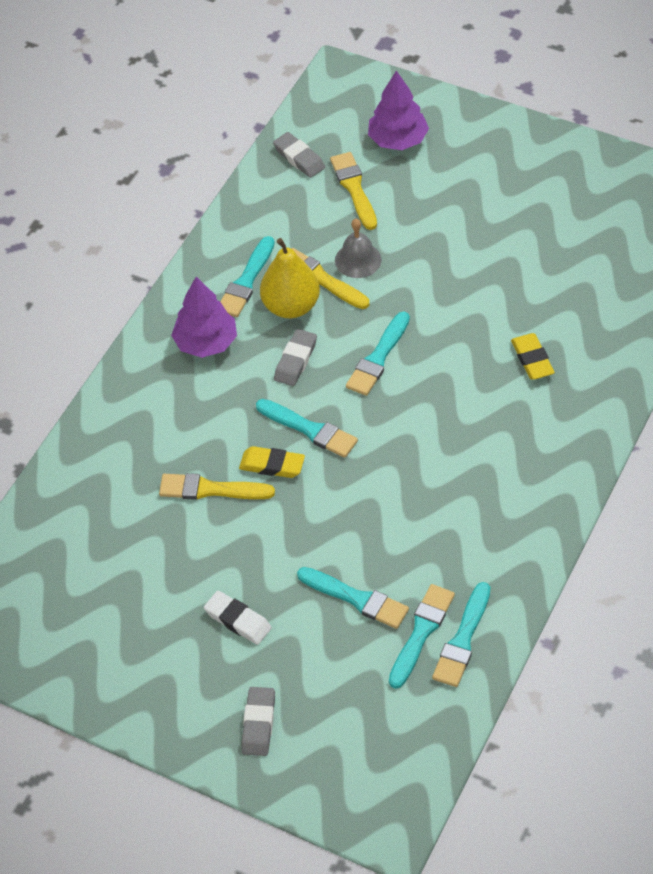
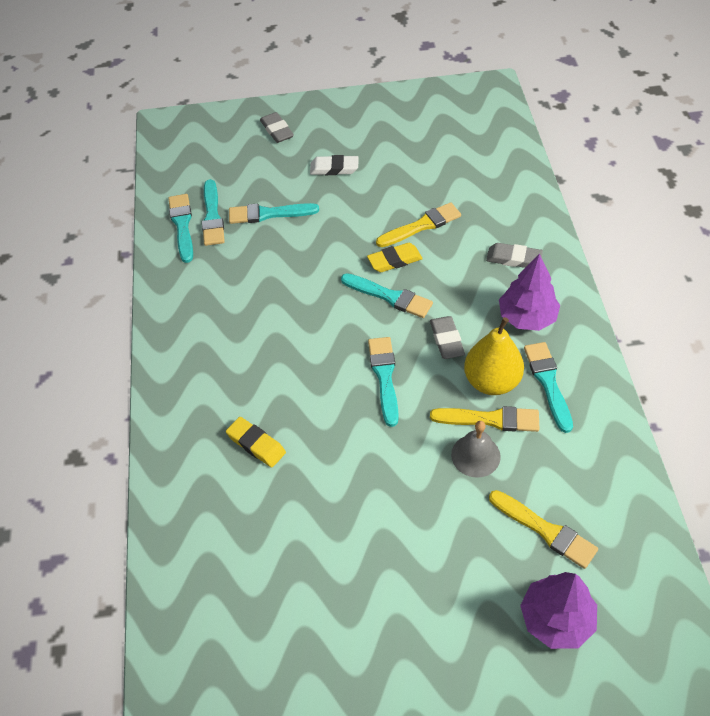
camera: 145 degrees right, 0 degrees up
(299, 158) = (628, 535): grey eraser -> grey eraser (513, 259)
(310, 430) = (389, 296): turquoise brush -> turquoise brush turned 150 degrees counterclockwise

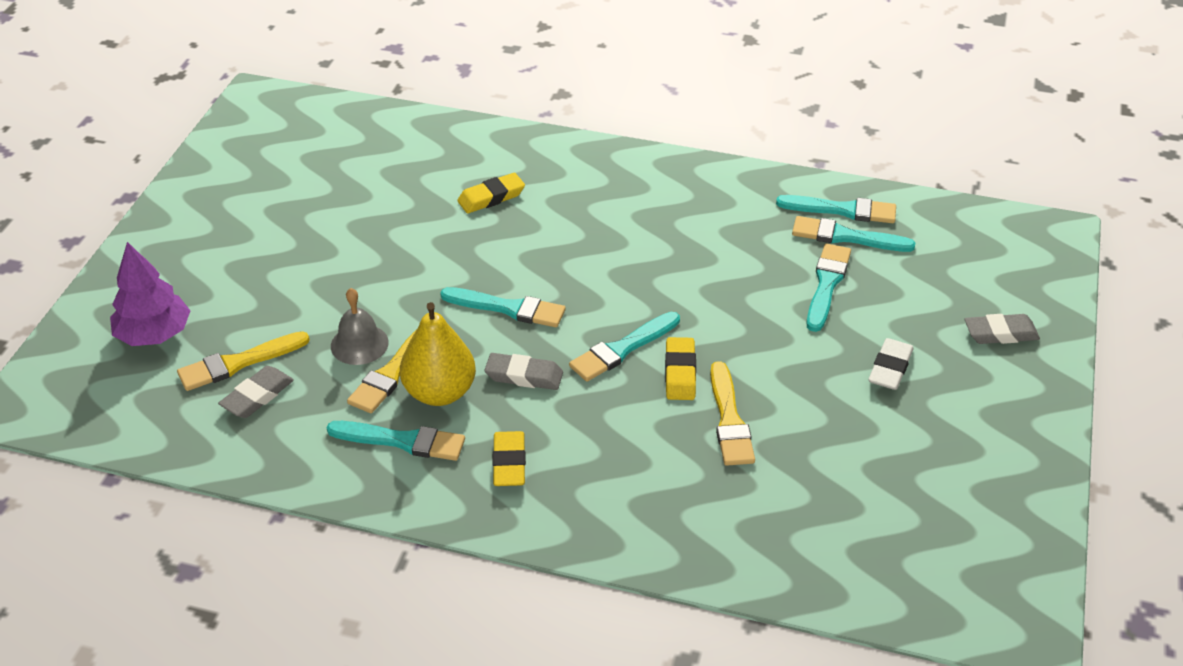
camera: 110 degrees right, 10 degrees down
(513, 259) = (615, 491): grey eraser -> grey eraser (257, 396)
(527, 317) = (509, 463): purple tree -> yellow eraser

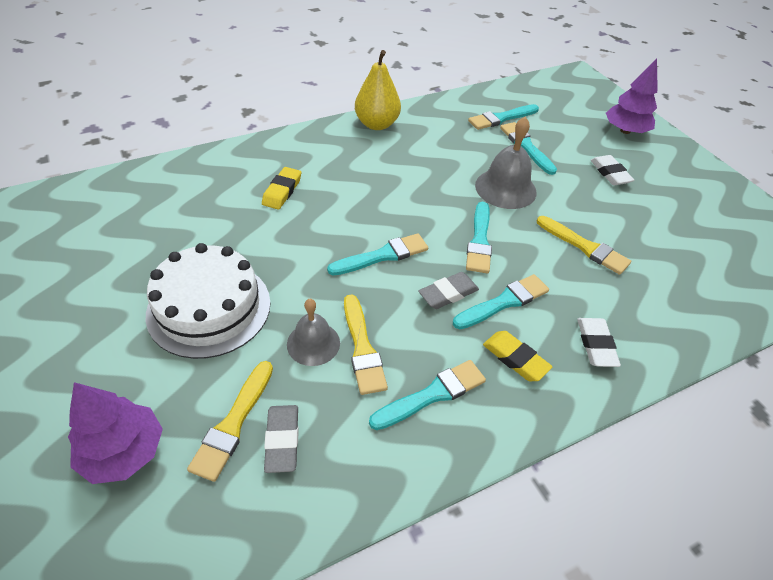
camera: 45 degrees left, 5 degrees up
(314, 268) = (209, 308): none -> white cake
(440, 392) = (412, 341): yellow pear -> yellow pear (377, 124)
(602, 502) = (596, 344): none -> white eraser
(680, 373) = (526, 236): yellow eraser -> none
(729, 315) = (505, 188): none -> grey bell
(842, 210) = (481, 106): turquoise brush -> turquoise brush (504, 302)
(1000, 333) = (625, 131): grey eraser -> purple tree

